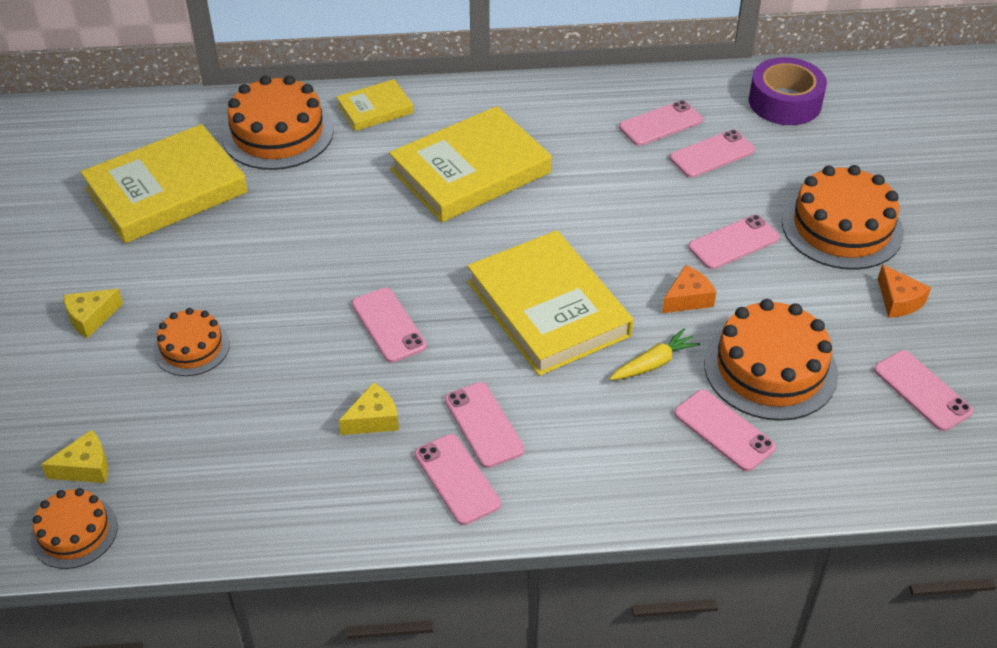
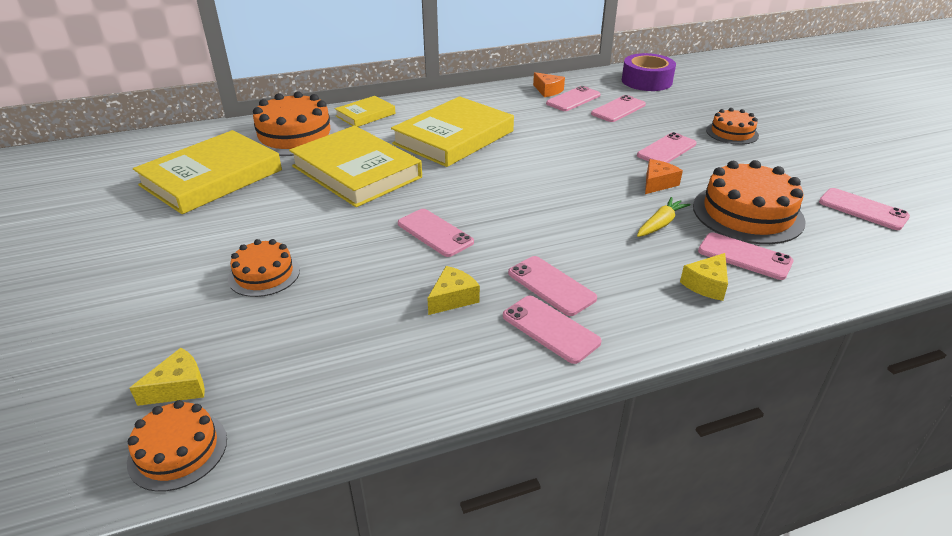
camera: 15 degrees left, 10 degrees down
(91, 318) = (160, 268): yellow cheese -> yellow cheese (706, 284)
(548, 309) = (558, 204): yellow book -> yellow book (356, 172)
(842, 227) = (732, 133): orange cake -> orange cake, size x0.58
(898, 301) = (802, 164): orange cheese -> orange cheese (548, 91)

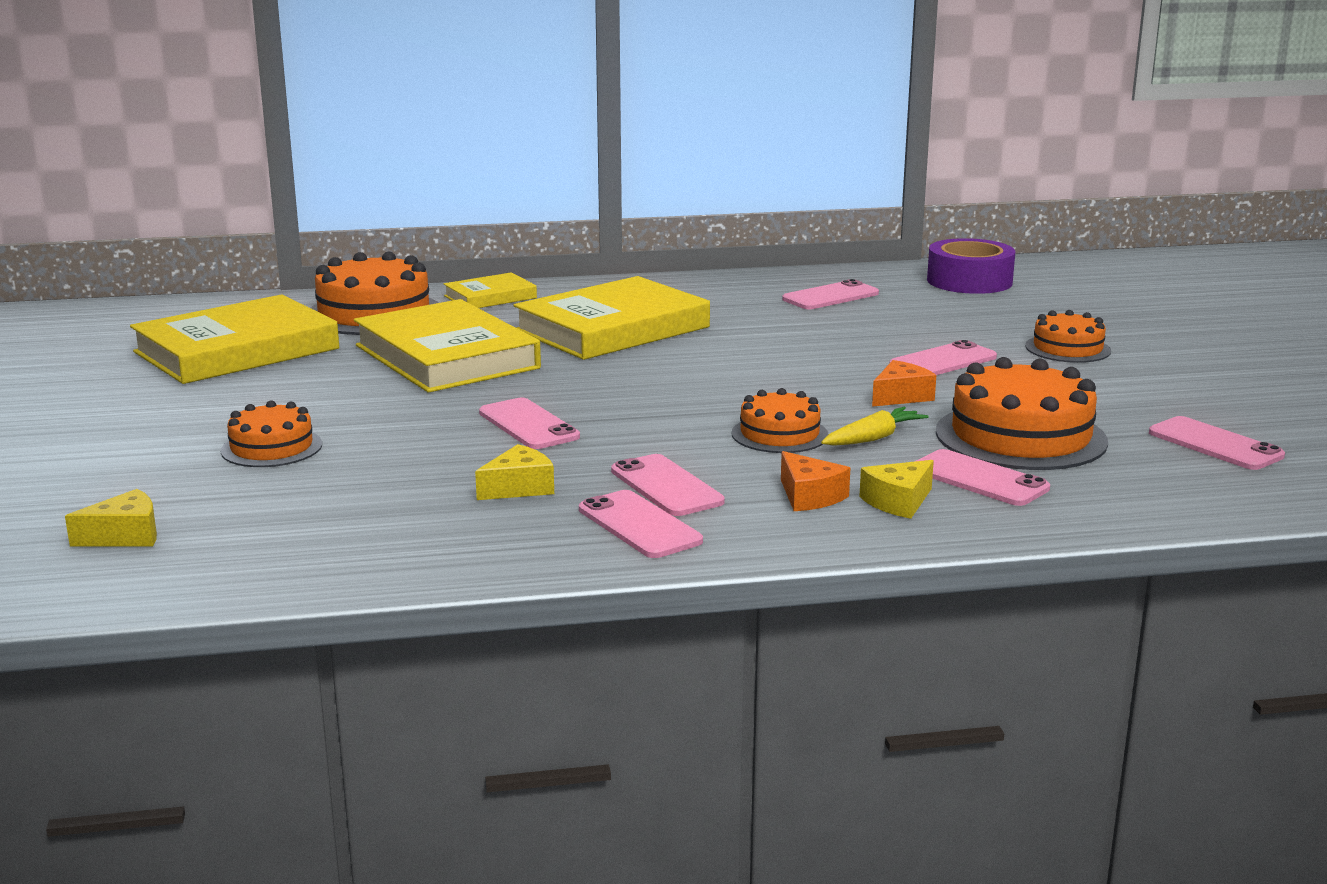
camera: 10 degrees right, 15 degrees down
(178, 450) = (106, 585): orange cake -> orange cake (779, 434)
(548, 91) = (795, 284): orange cheese -> orange cheese (809, 496)
(618, 109) = (897, 312): pink phone -> none

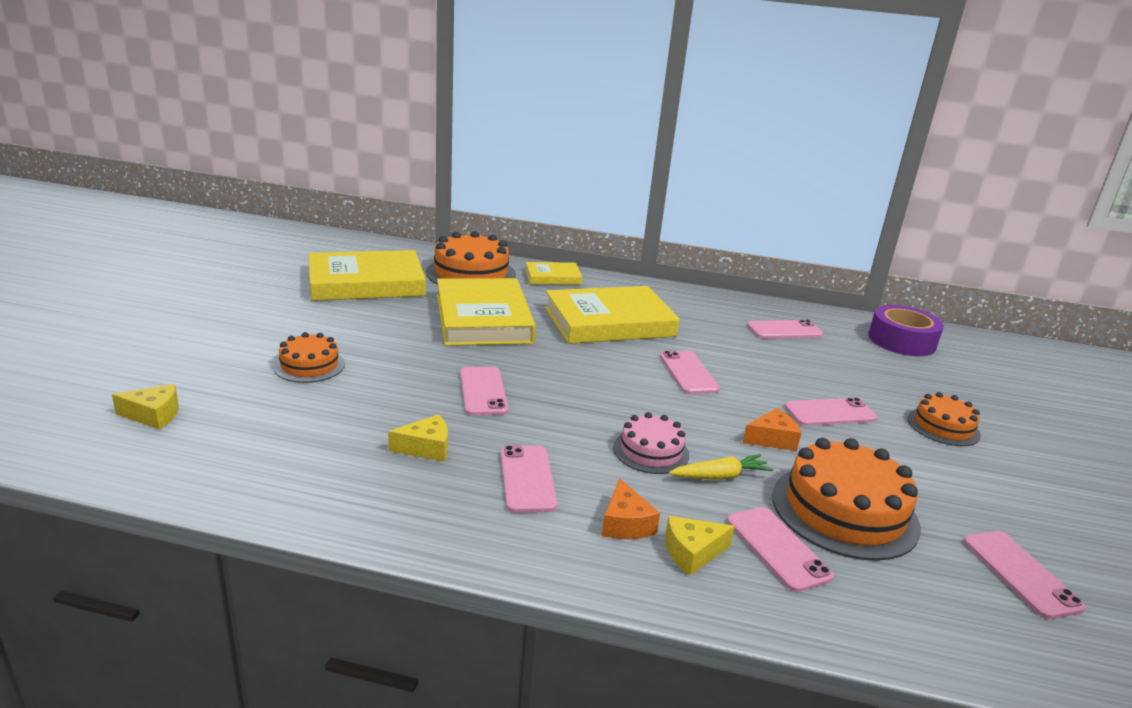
camera: 20 degrees right, 5 degrees up
(639, 525) = (475, 513): pink phone -> pink phone (688, 373)
(779, 434) = (651, 451): orange cake -> pink cake

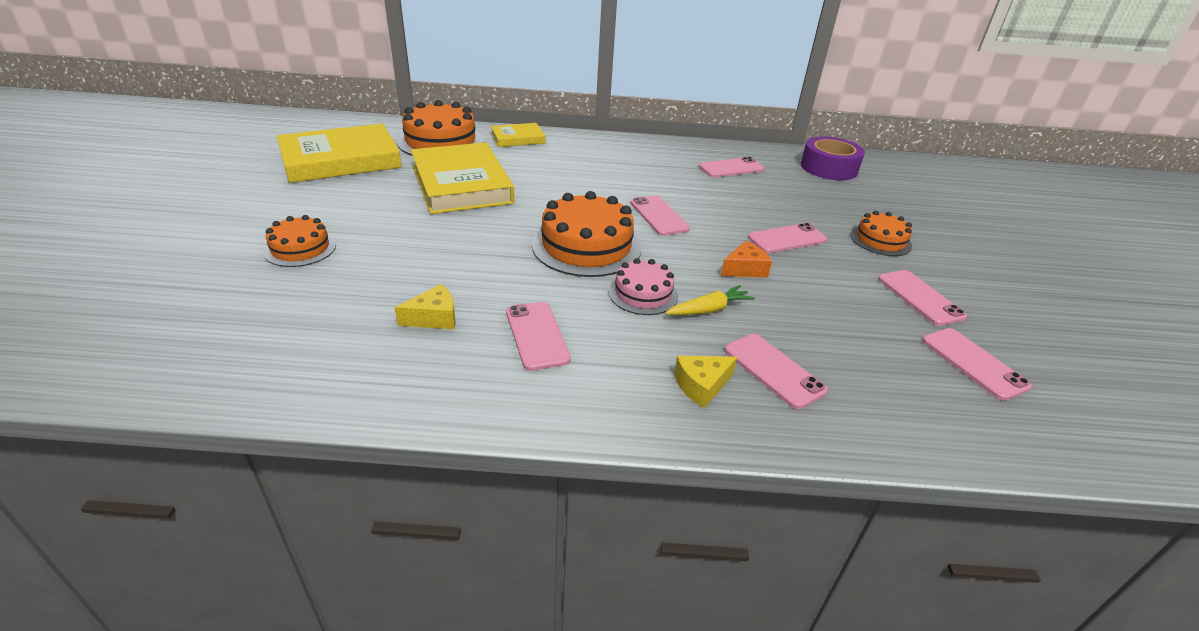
camera: 10 degrees left, 10 degrees up
(154, 415) = (145, 319): yellow cheese -> none
(483, 391) = (476, 255): pink phone -> pink phone (920, 297)
(609, 322) = (578, 176): yellow book -> none
(625, 523) = (636, 366): orange cheese -> none
(844, 511) = (820, 327): orange cake -> orange cake (586, 246)

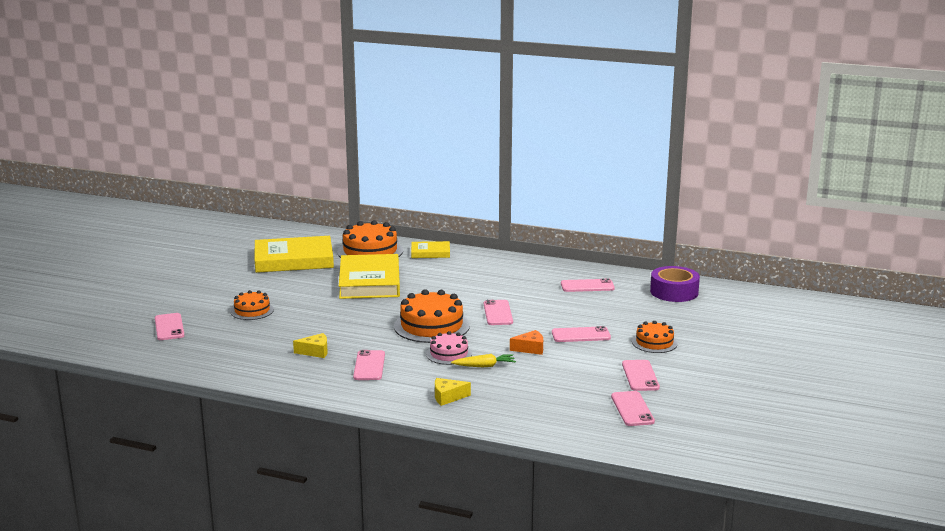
camera: 20 degrees right, 15 degrees down
(773, 370) = (497, 396): pink phone -> pink phone (169, 327)

